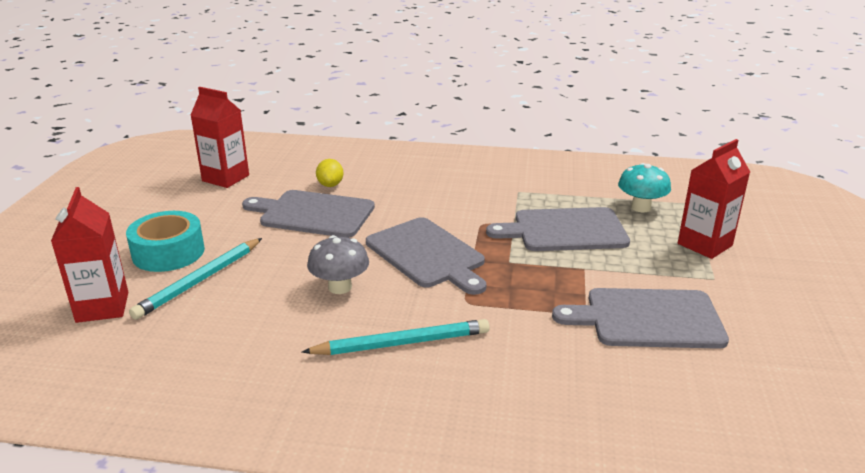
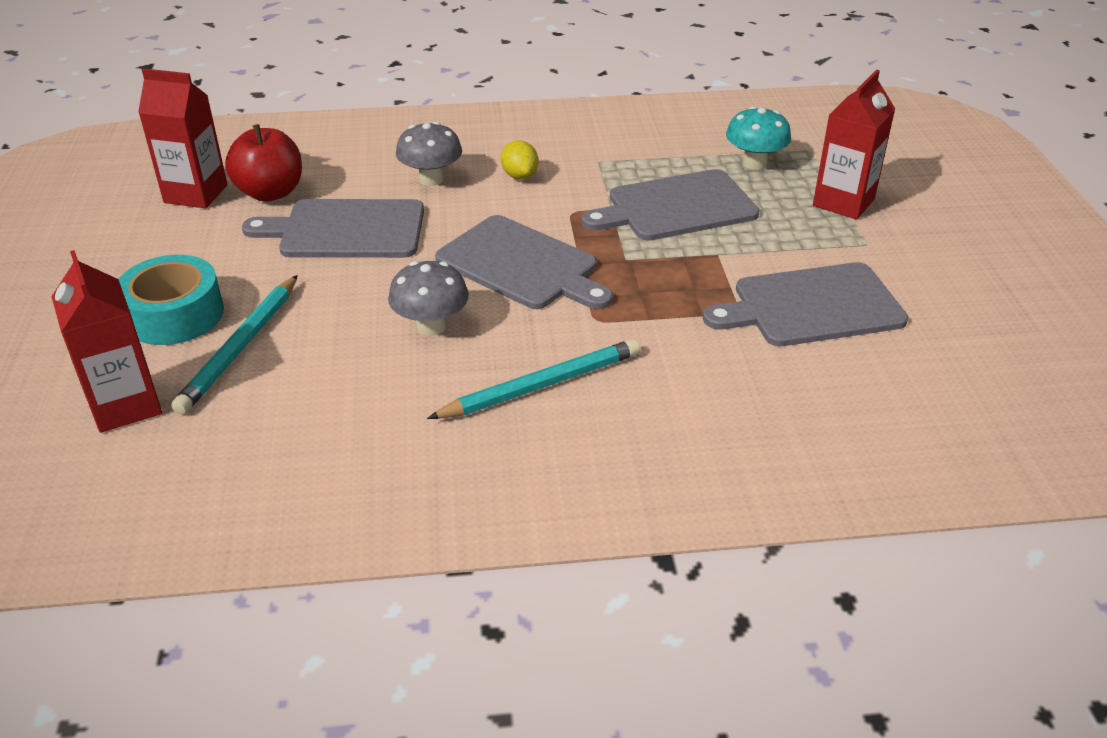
camera: 15 degrees left, 10 degrees up
(275, 183) = (270, 193): none -> red apple
(330, 185) = (349, 184): yellow lemon -> yellow lemon (520, 176)
(389, 188) = (431, 179): none -> grey mushroom

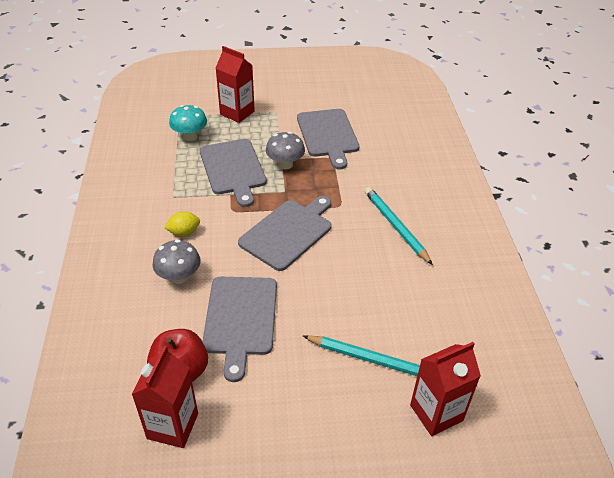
camera: 90 degrees left, 5 degrees up
(174, 315) = (340, 405): turquoise tape -> none
(431, 326) = (348, 270): grey mushroom -> grey mushroom (285, 164)

